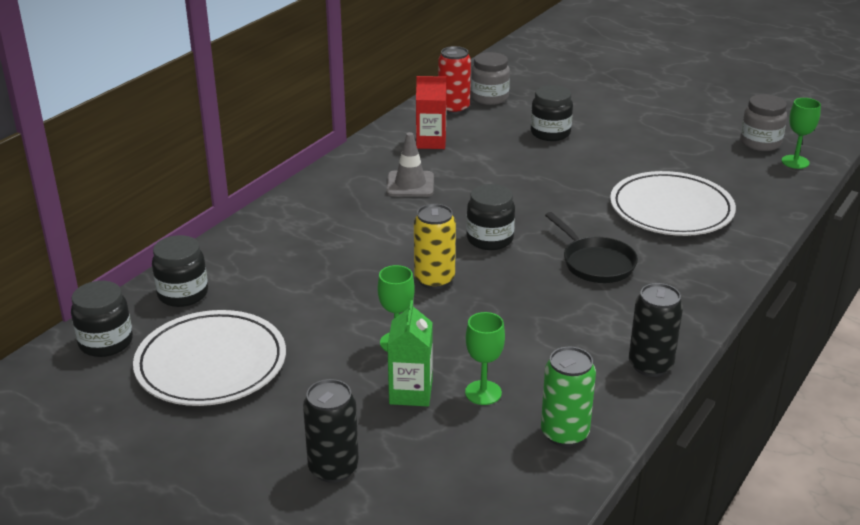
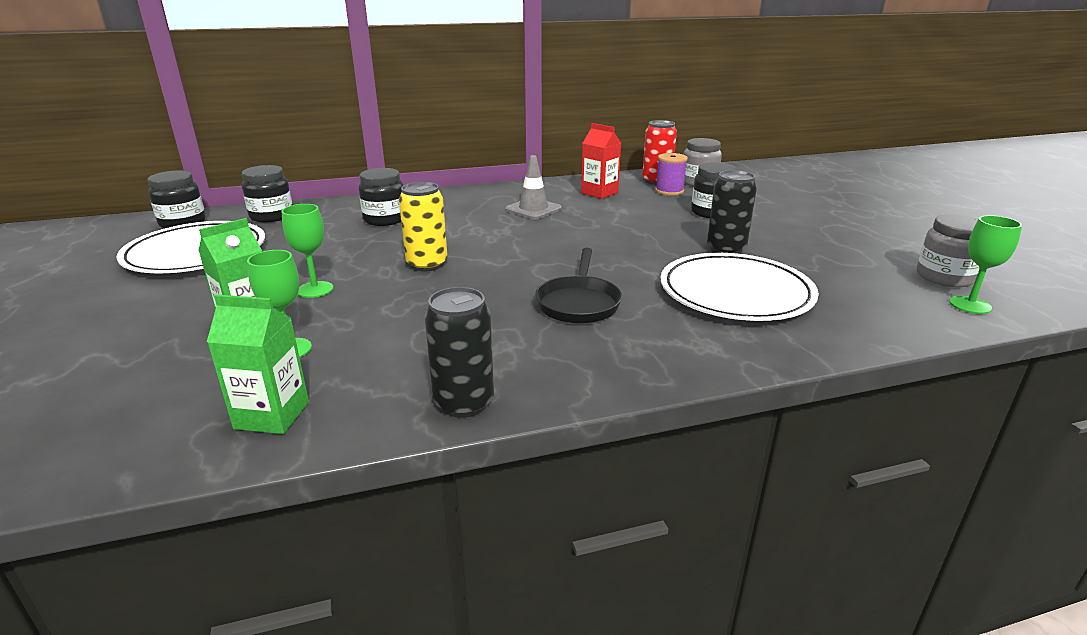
camera: 40 degrees right, 5 degrees down
(333, 468) = (94, 344): black can -> black can (726, 249)
(483, 118) = (669, 191): none -> purple spool
(489, 239) = (522, 256): black jar -> black jar (385, 219)
(564, 433) = (272, 415): green can -> green carton

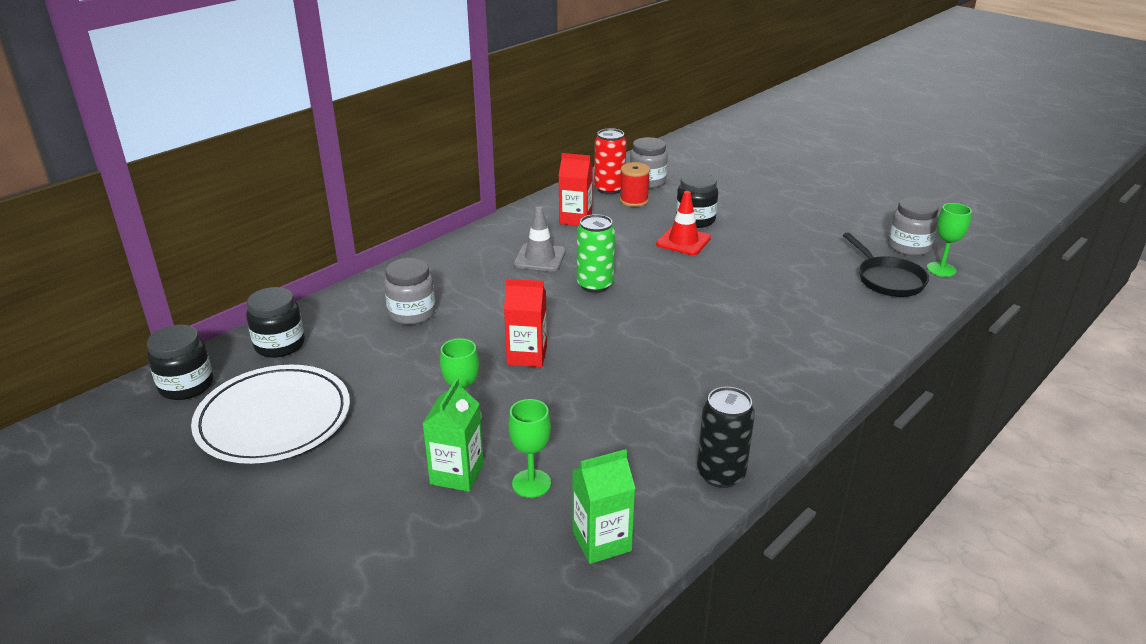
camera: 30 degrees left, 5 degrees up
(385, 219) = (412, 313): black jar -> grey jar
(427, 264) = (527, 356): yellow can -> red carton
(554, 234) = (595, 285): none -> green can
(578, 303) = (697, 355): black pan -> black pan (887, 279)
(669, 191) = (634, 200): purple spool -> red spool
(679, 224) = (683, 241): none -> red traffic cone
(726, 249) = (745, 261): black can -> none
(735, 293) = (794, 307): white plate -> none

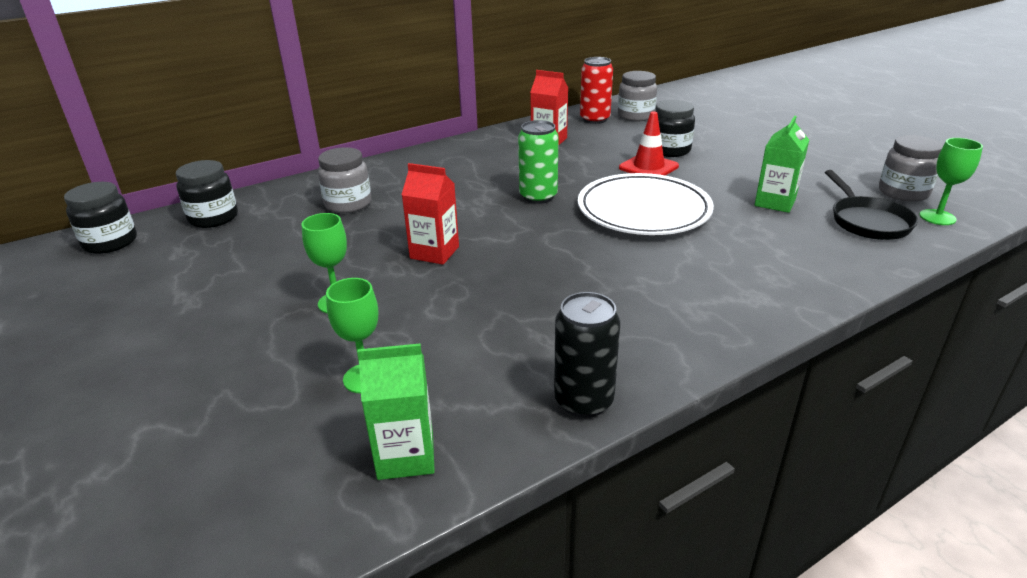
camera: 15 degrees right, 0 degrees up
(274, 419) = (161, 280): white plate -> white plate (643, 210)
(457, 474) = (295, 356): green carton -> green carton (775, 202)
(540, 258) = (496, 169): grey traffic cone -> none
(634, 200) = (614, 130): red spool -> none

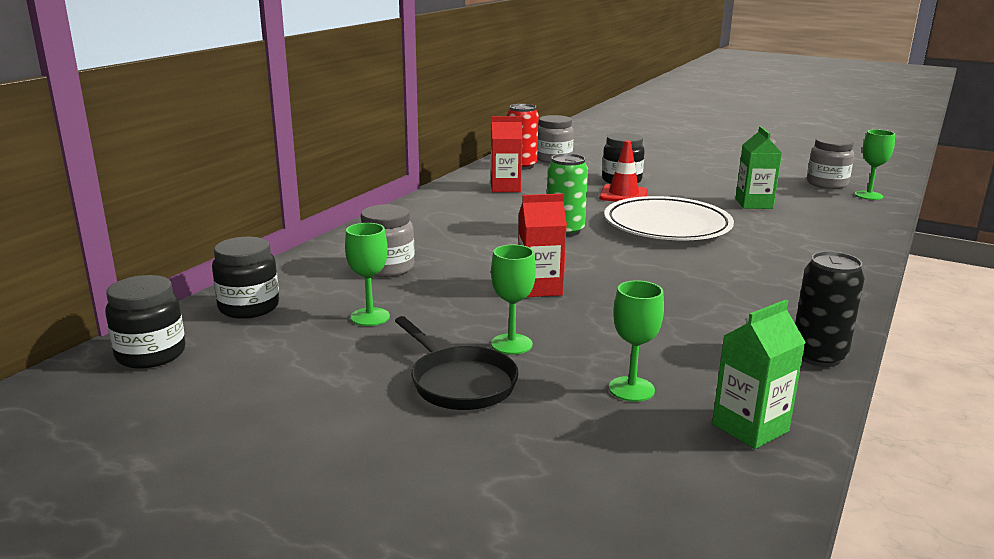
camera: 30 degrees left, 10 degrees down
(275, 247) = (370, 317): none -> green goblet
(867, 221) = (831, 205): black pan -> black pan (459, 383)

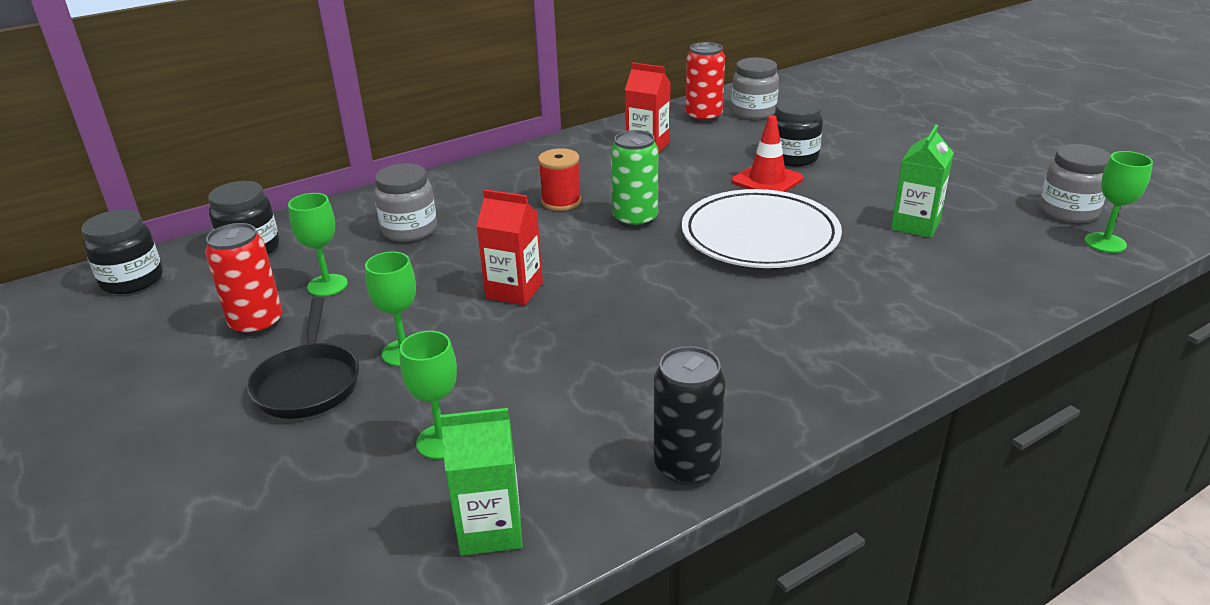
camera: 30 degrees right, 10 degrees up
(343, 356) = (257, 323): none -> red can
(490, 230) = (561, 201): none -> red spool

